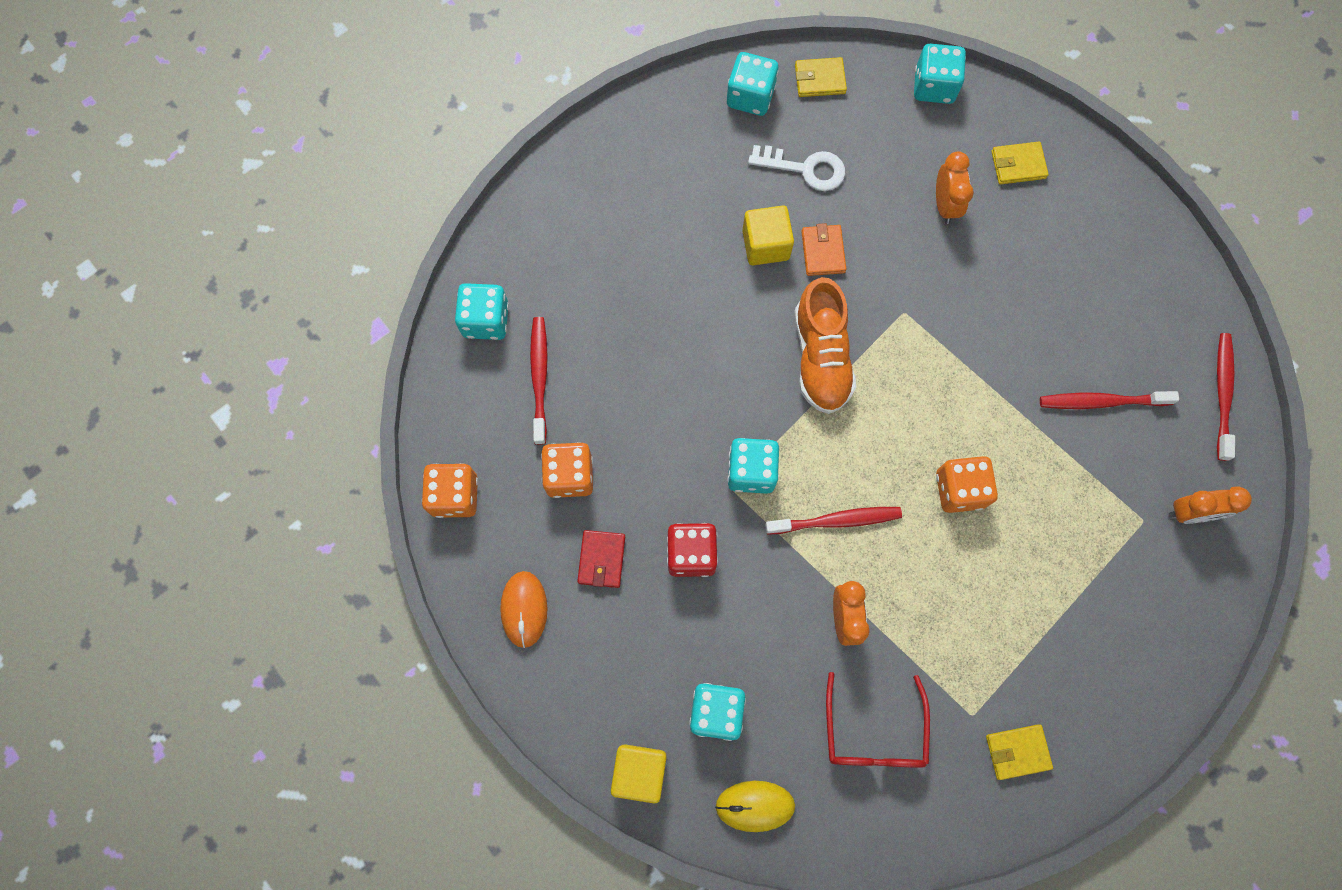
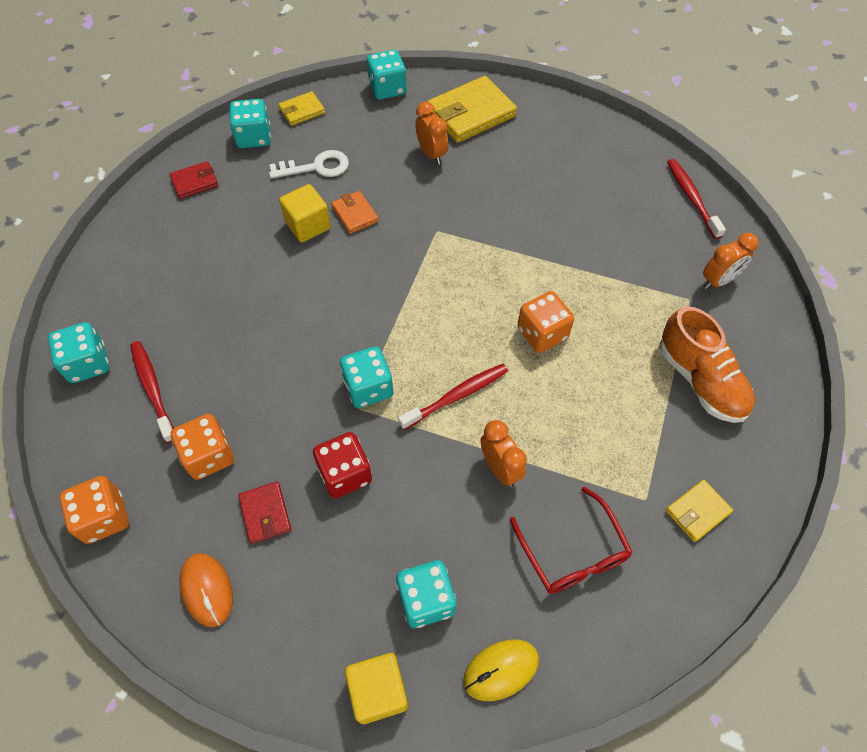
camera: 25 degrees left, 15 degrees down
(663, 134) = (195, 182): none -> red wallet
(821, 357) = (387, 284): orange shoe -> orange shoe (700, 380)
(1018, 165) = (471, 114): yellow wallet -> yellow wallet, size x1.89
(1101, 402) = (612, 234): red toothbrush -> none

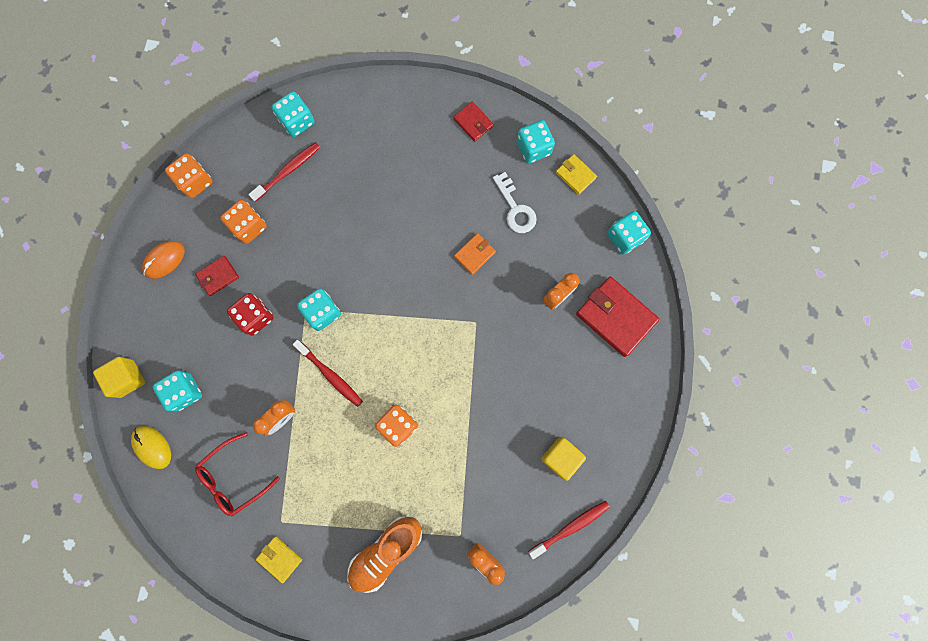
camera: 75 degrees right, 20 degrees up
(308, 225) = (454, 222): yellow cube -> yellow cube (560, 457)
(471, 114) = (615, 317): yellow wallet -> red wallet

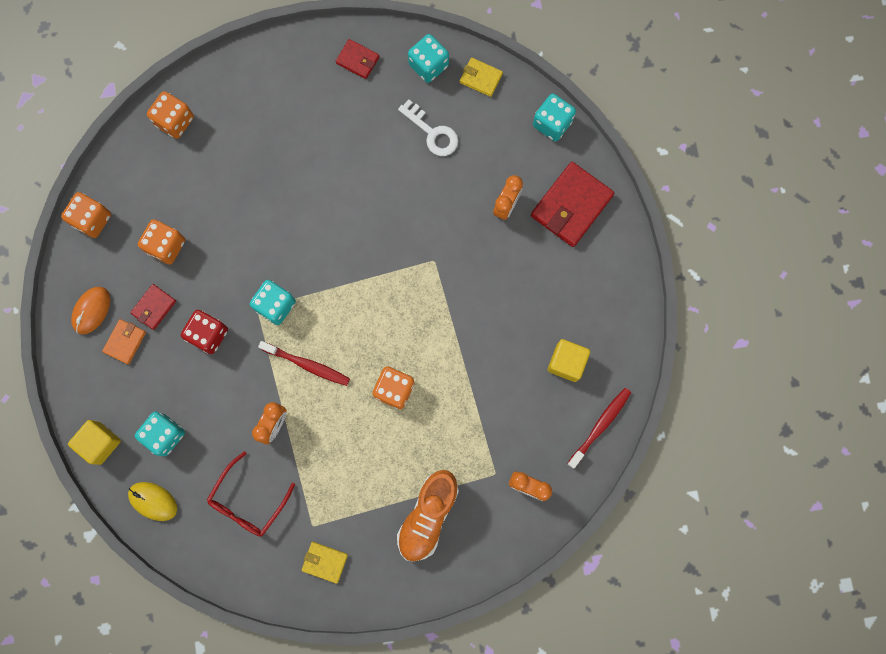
camera: 20 degrees left, 0 degrees up
(287, 171) = (185, 175): red toothbrush -> none
(297, 121) = (175, 121): turquoise dice -> orange dice
(475, 254) = (408, 193): orange wallet -> orange wallet (125, 342)
(615, 317) = (571, 206): red wallet -> red wallet turned 75 degrees counterclockwise

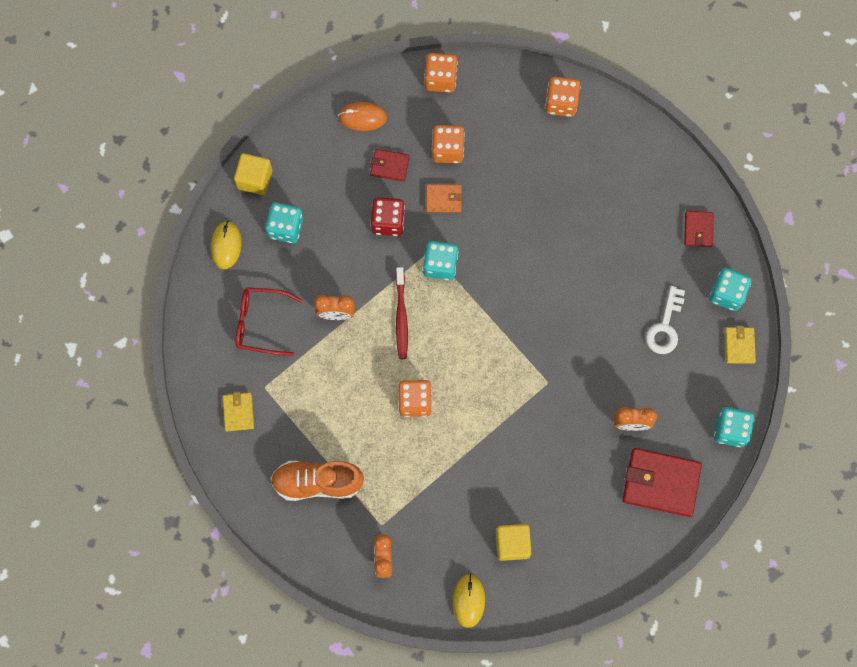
camera: 65 degrees right, 5 degrees down
(125, 342) = (349, 157): orange wallet -> orange wallet (443, 199)
(600, 426) = (468, 600): red toothbrush -> yellow mouse

